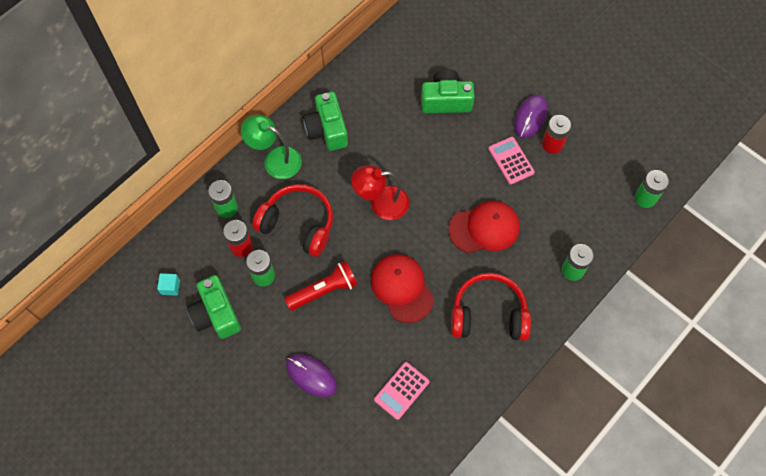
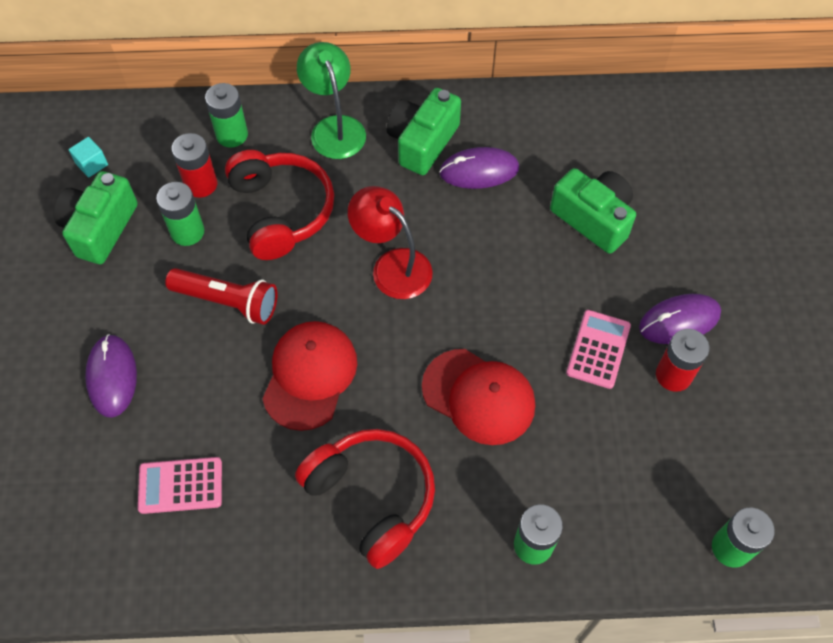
camera: 45 degrees right, 5 degrees down
(370, 121) = (479, 171): none -> purple mouse

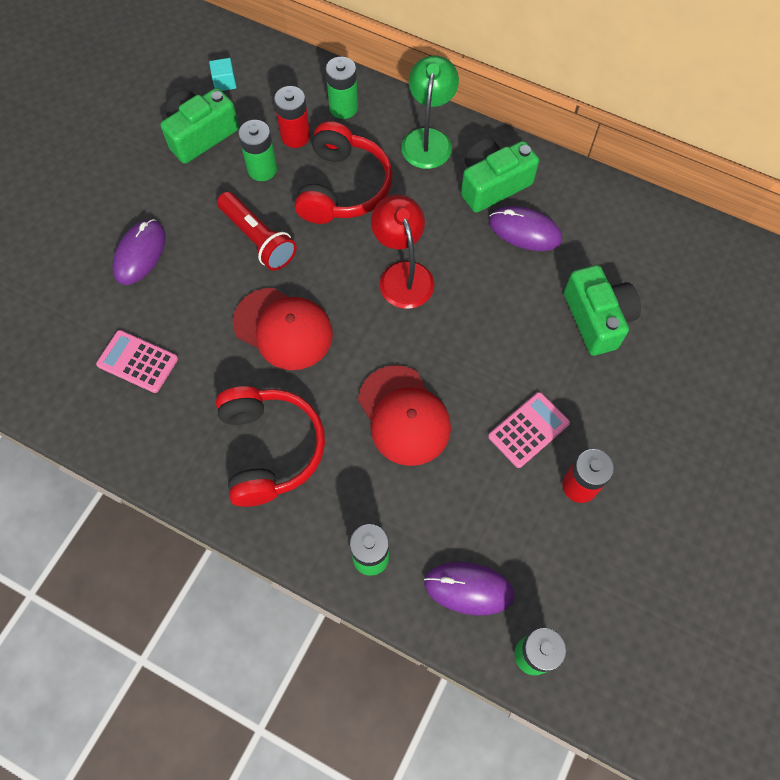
camera: 30 degrees right, 5 degrees up
(310, 376) = (283, 329): red cap -> red cap turned 75 degrees clockwise
(679, 321) = (615, 443): purple mouse -> purple mouse (469, 589)

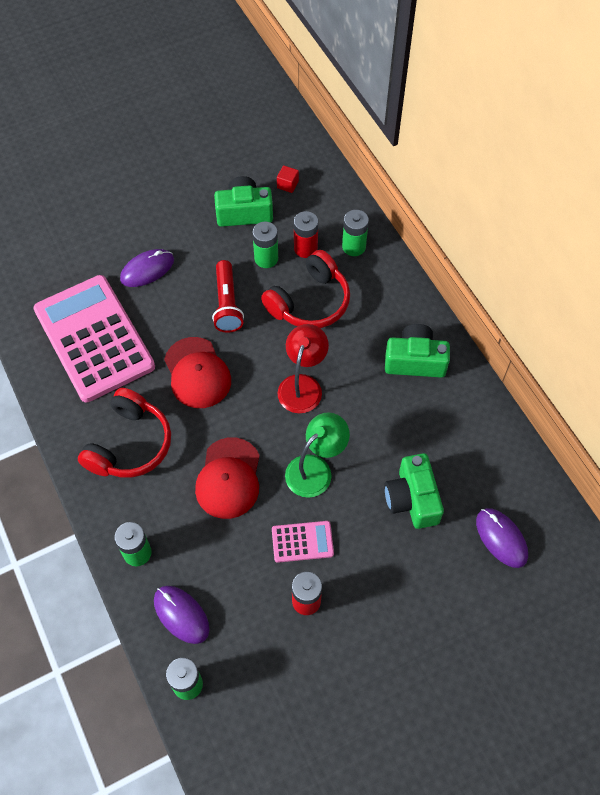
camera: 35 degrees right, 5 degrees down
(137, 361) = (94, 338): pink calculator -> pink calculator, size x2.37
(225, 82) = (287, 184): turquoise cube -> red cube
(428, 139) = (395, 302): green lamp -> green lamp (315, 469)
(525, 231) = (411, 407): purple mouse -> purple mouse (501, 538)
(597, 319) = (412, 499): green camera -> green camera turned 150 degrees clockwise

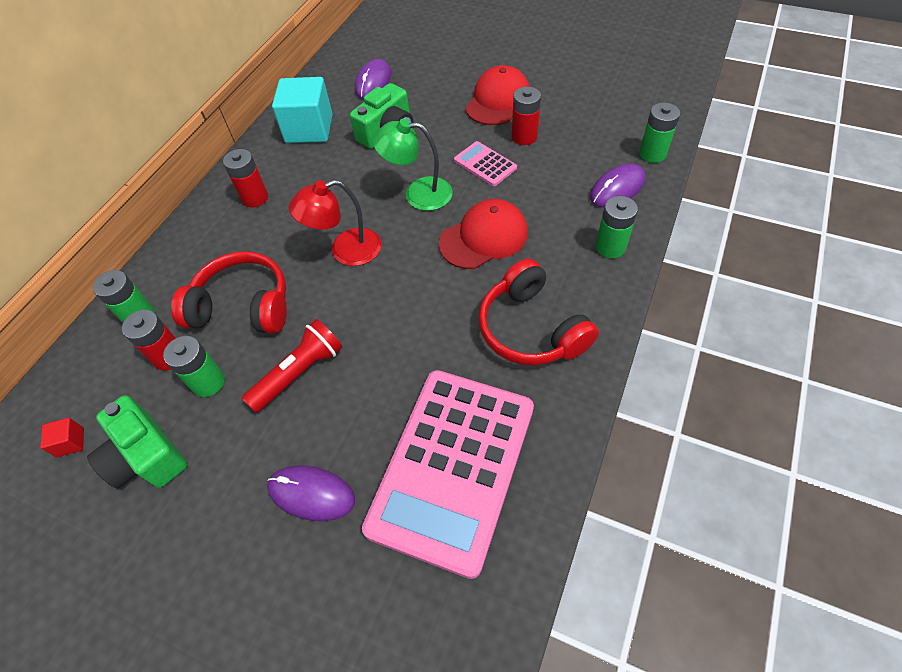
camera: 125 degrees left, 5 degrees down
(130, 444) = (531, 329): red headphones -> red headphones turned 105 degrees counterclockwise
(181, 615) = (617, 188): purple mouse -> purple mouse turned 45 degrees clockwise
(197, 373) = (405, 335): red cap -> red cap (498, 100)
(415, 361) = (255, 198): green camera -> red battery
(472, 444) = (309, 129): none -> turquoise cube

